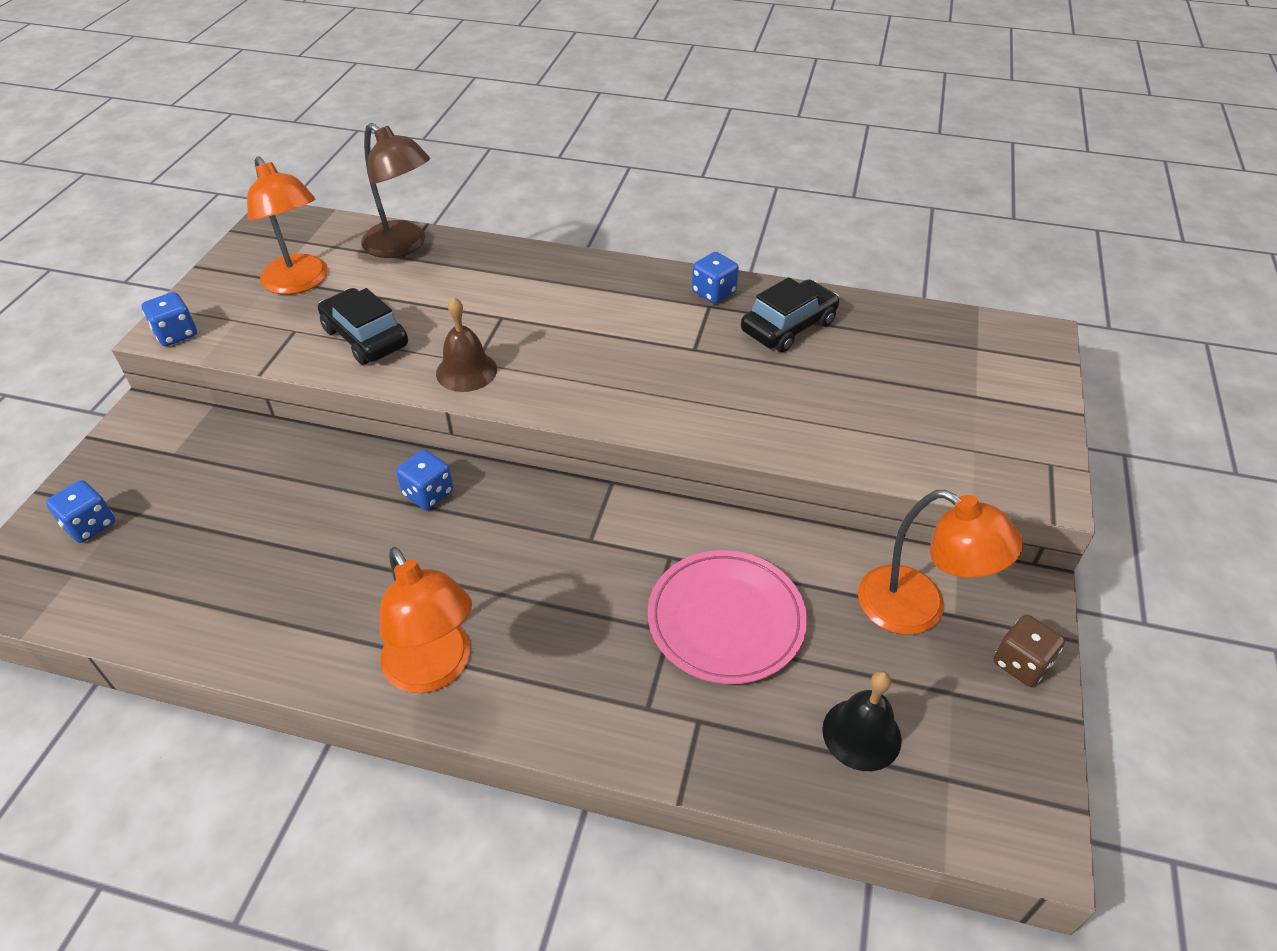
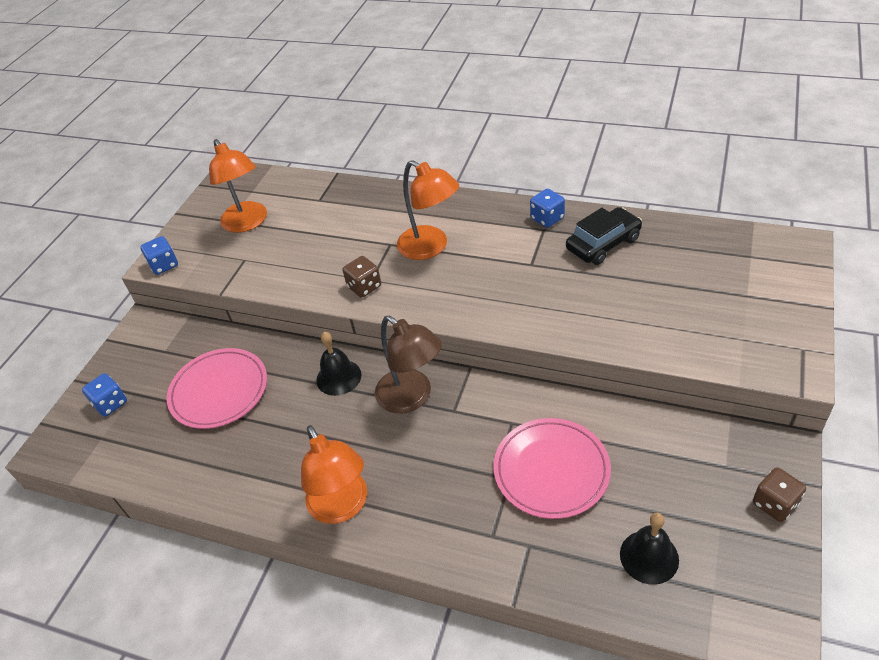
camera: 10 degrees right, 0 degrees up
(254, 509) = (219, 391): none -> pink plate
(365, 337) = (293, 263): black car -> none
(403, 246) = (320, 191): brown lamp -> brown lamp (412, 397)
(428, 493) = (338, 377): blue dice -> black bell
(466, 371) = (364, 287): brown bell -> brown dice
(918, 610) = (696, 462): orange lamp -> orange lamp (430, 247)

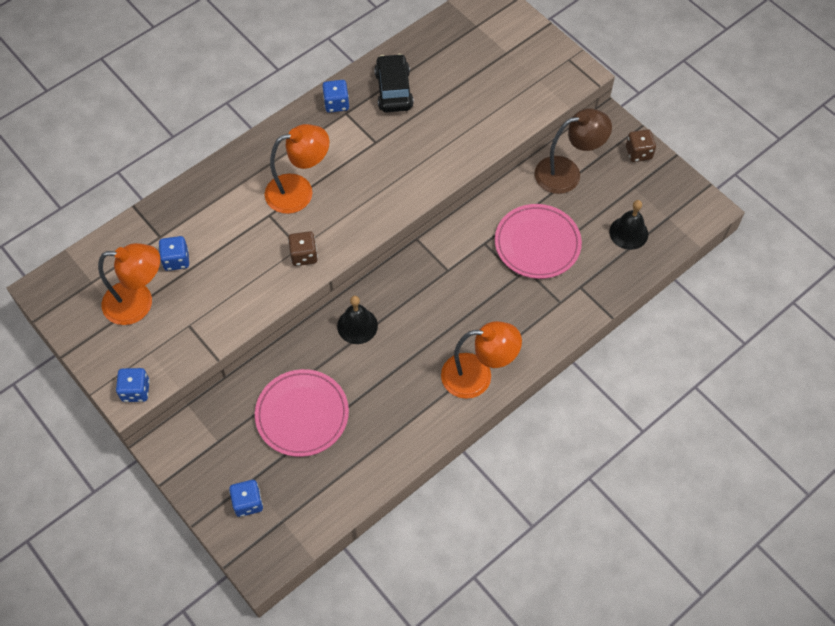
camera: 65 degrees left, 15 degrees up
(303, 220) = (176, 260): none -> blue dice
(412, 397) = (416, 289): brown lamp -> brown lamp (567, 173)

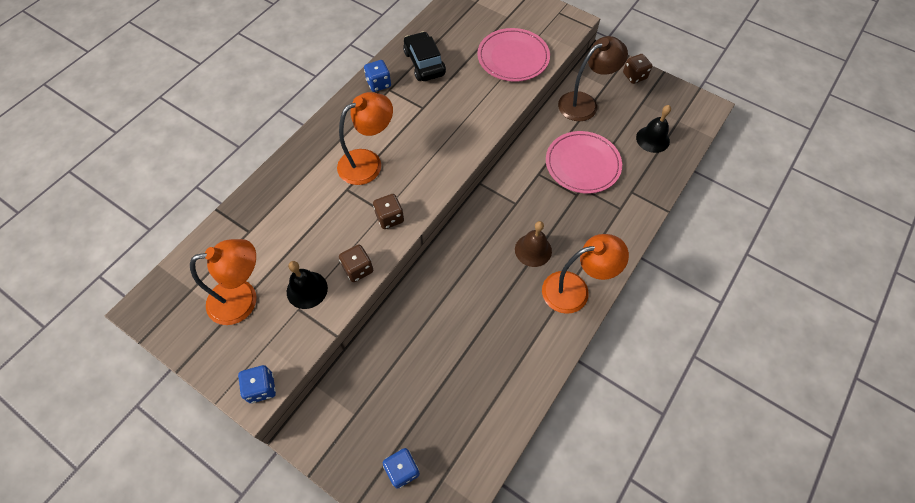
camera: 15 degrees left, 0 degrees up
(176, 260) = (270, 249): blue dice -> none
(257, 300) = (358, 269): none -> brown dice
(302, 414) = (428, 366): pink plate -> pink plate (513, 58)
(357, 325) = (453, 270): black bell -> black bell (307, 290)
(448, 324) = (533, 250): none -> brown bell

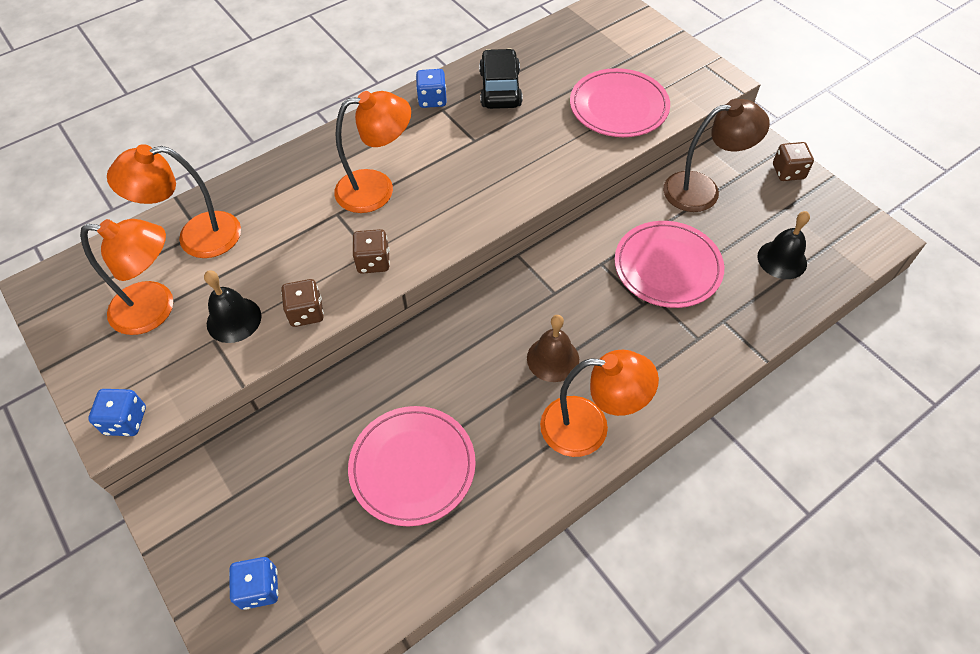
camera: 20 degrees right, 5 degrees down
(248, 236) = (196, 237): none -> orange lamp
(470, 353) = (412, 467): none -> pink plate

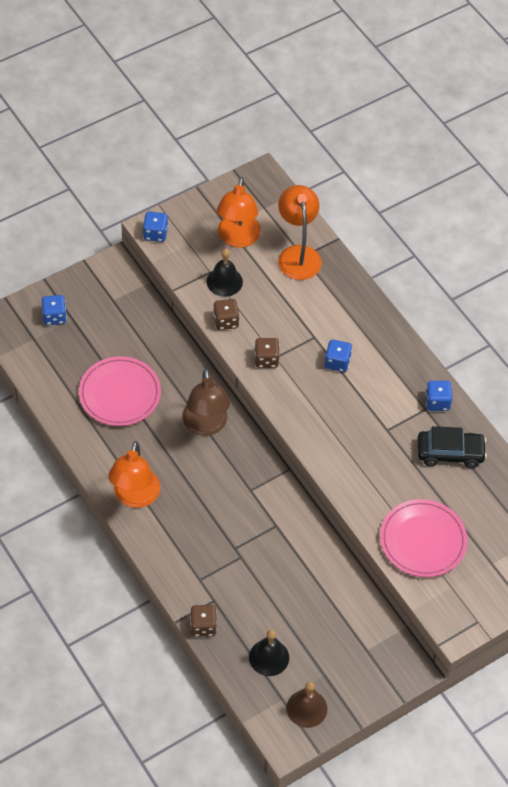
camera: 90 degrees right, 0 degrees up
(377, 189) = (337, 362): orange lamp -> blue dice
(553, 359) = (192, 482): brown bell -> brown bell (306, 708)
(667, 267) = (268, 571): pink plate -> none
(702, 190) = (349, 614): brown lamp -> brown lamp (206, 426)
(788, 172) = (367, 689): brown dice -> brown dice (203, 626)

